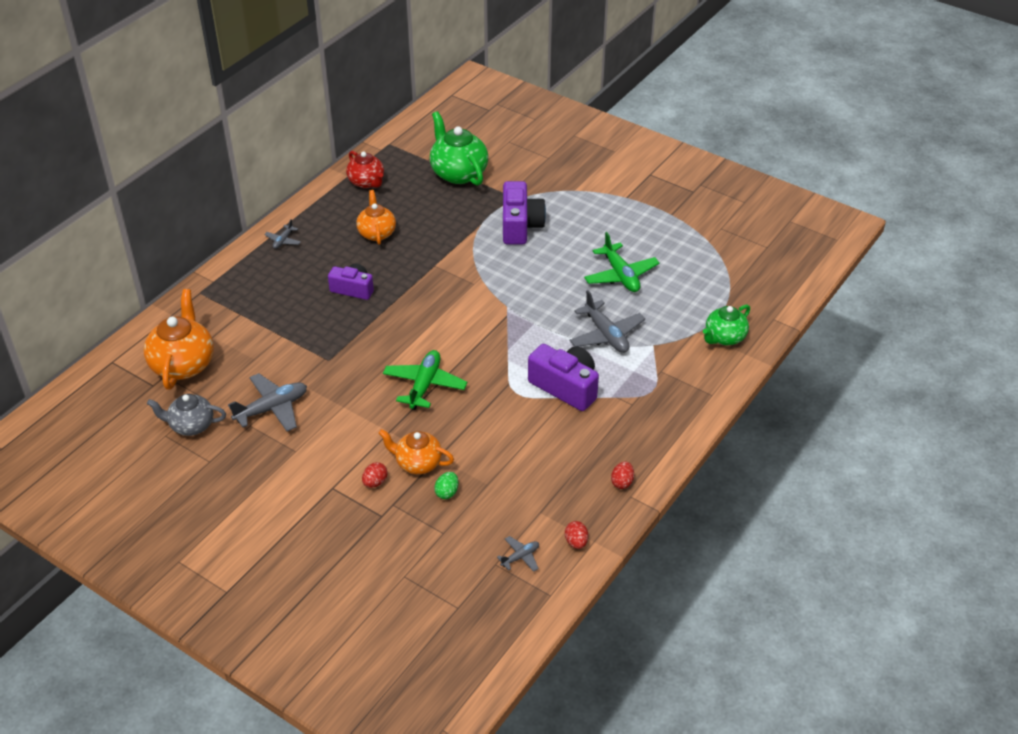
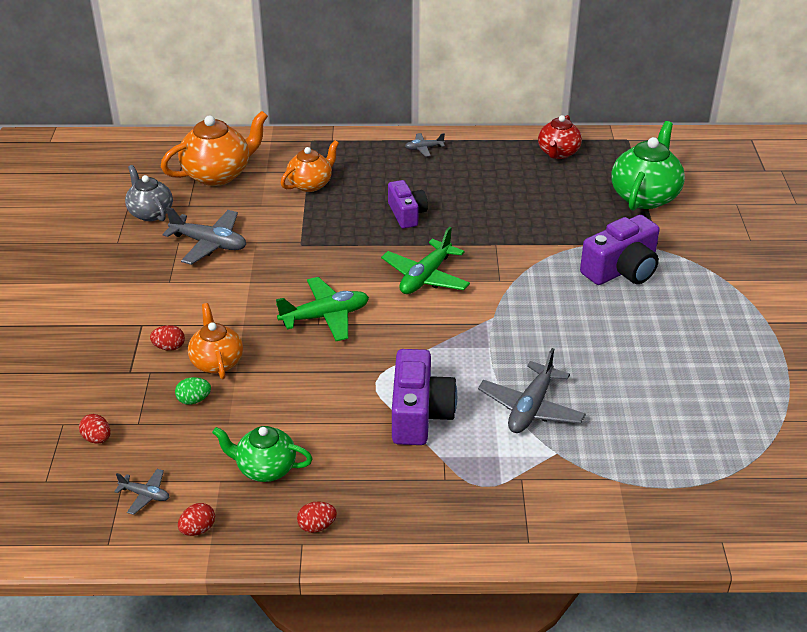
camera: 55 degrees right, 5 degrees down
(376, 233) = (497, 191): orange teapot -> orange teapot (311, 184)
(439, 562) = (97, 439): none -> red egg
(620, 275) = (637, 376): green plane -> green plane (425, 277)
(724, 338) = (636, 509): green teapot -> green teapot (265, 468)

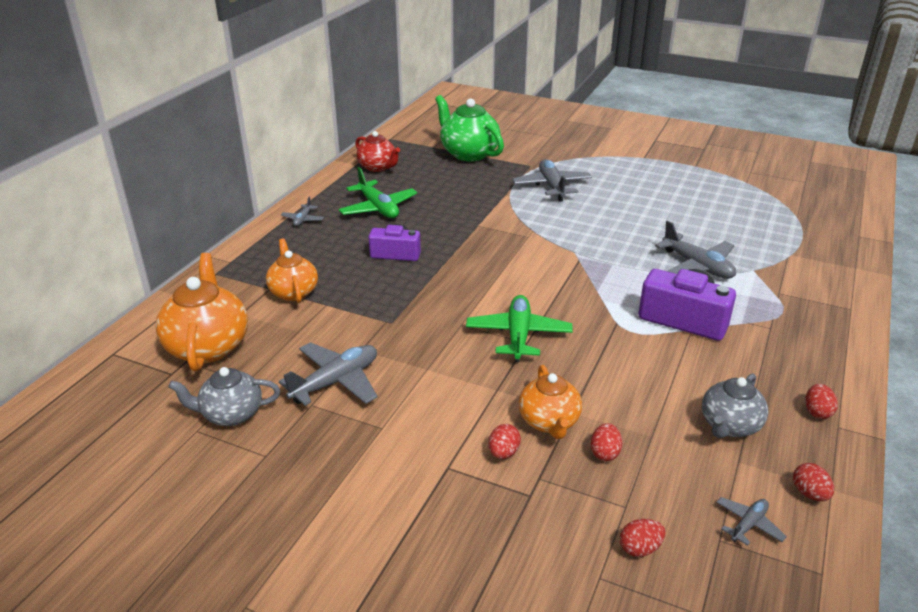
camera: 65 degrees left, 5 degrees down
(194, 400) = (604, 453): green egg -> red egg
(216, 362) = (549, 422): orange teapot -> orange teapot turned 105 degrees counterclockwise
(265, 468) = (729, 426): green teapot -> grey teapot
(425, 277) = (498, 268): green plane -> green plane (378, 208)
(621, 270) = (552, 186): purple camera -> grey plane

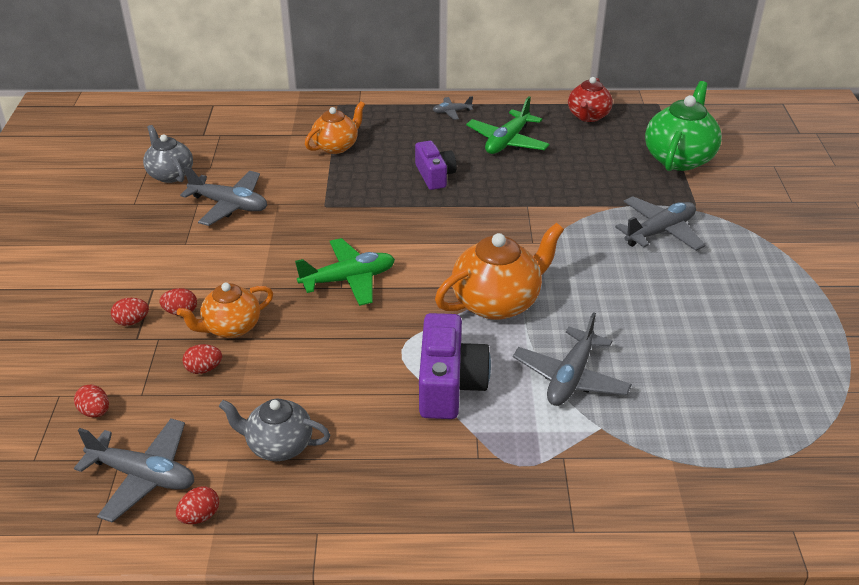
camera: 65 degrees right, 5 degrees up
(208, 346) = (242, 136): orange teapot -> orange teapot (497, 302)
(748, 524) = (143, 476): grey plane -> grey plane, size x1.94
(817, 412) = (334, 512): red egg -> red egg (132, 321)

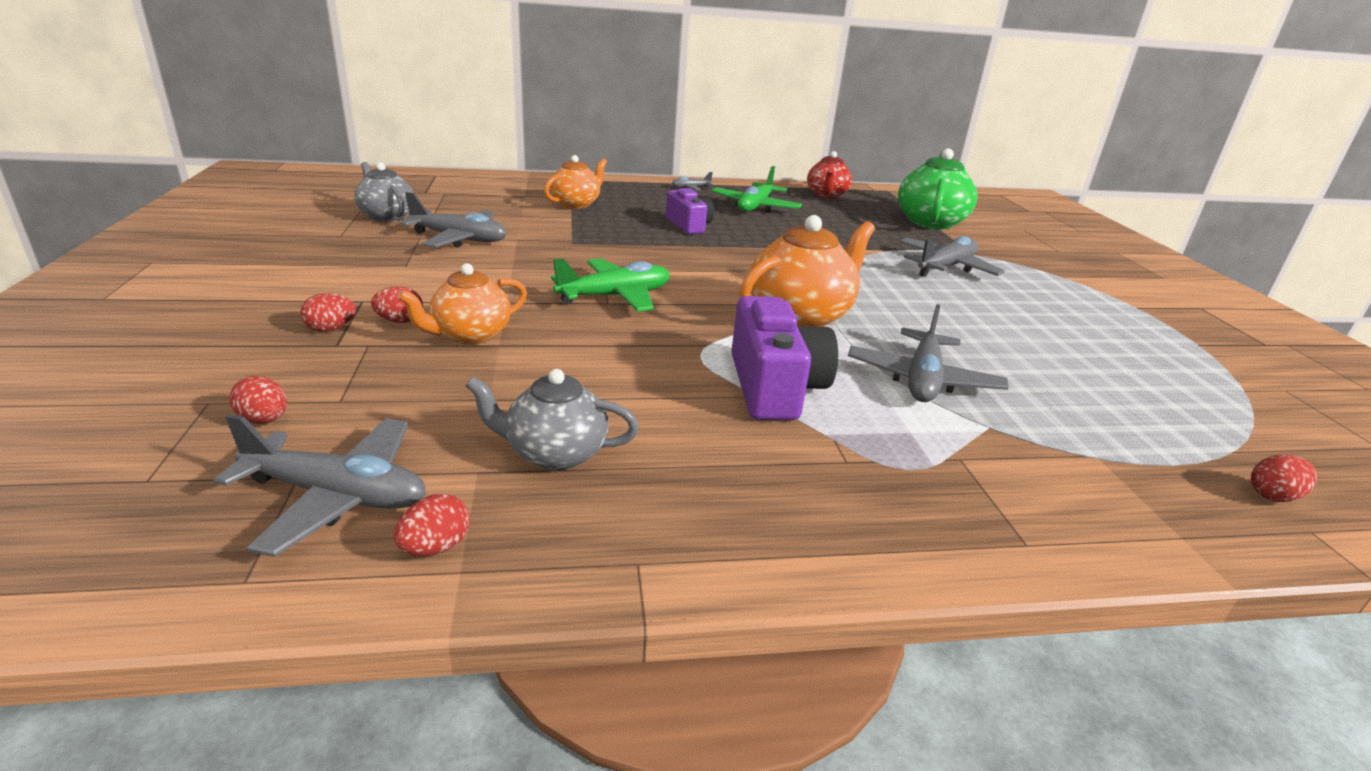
camera: 10 degrees left, 10 degrees down
(204, 369) = (434, 374): red egg -> red egg (1273, 496)

